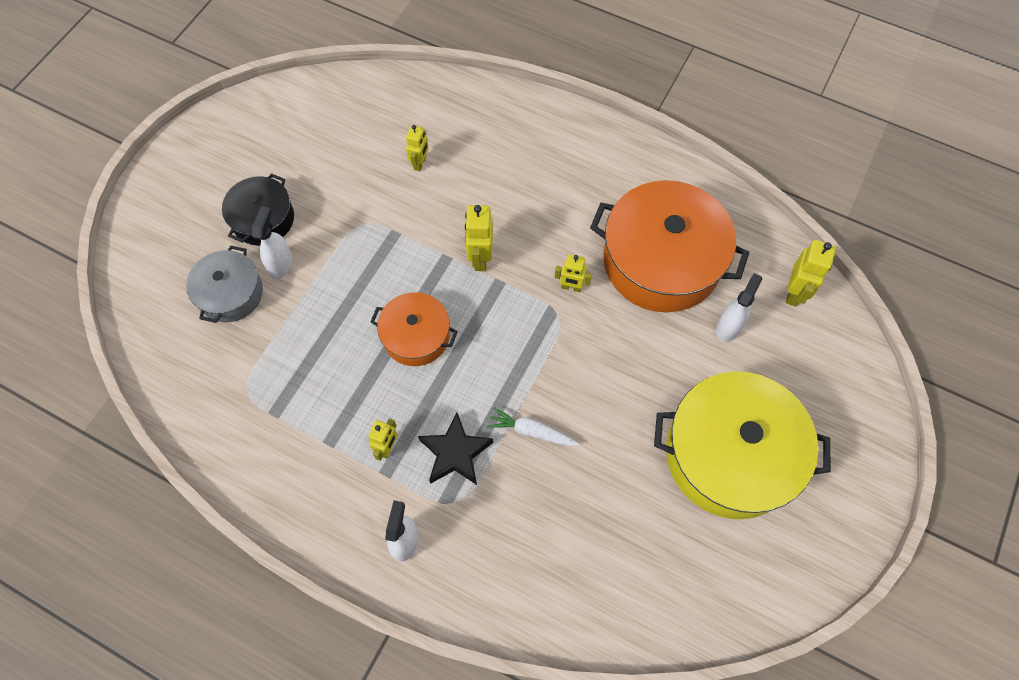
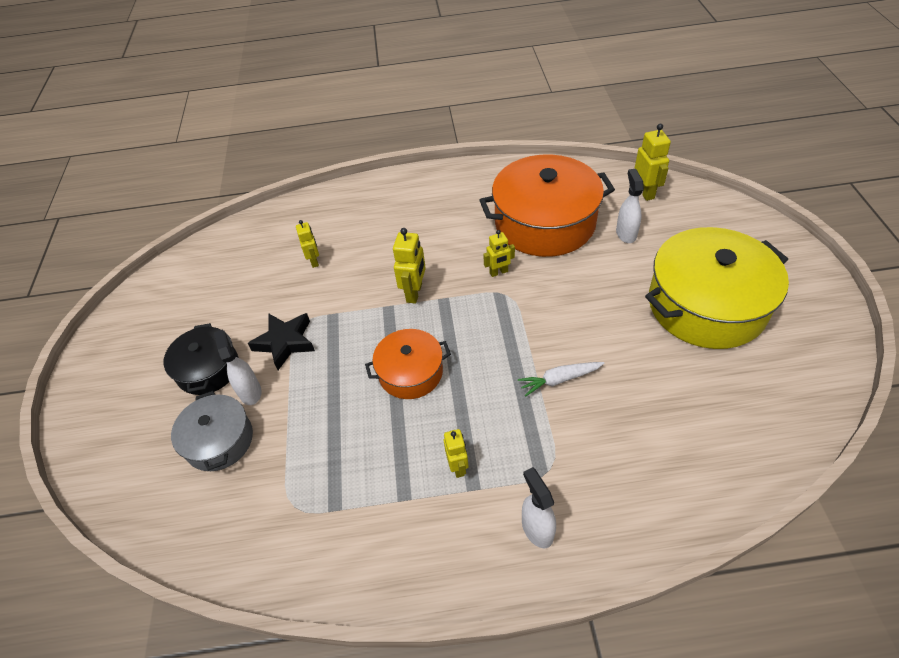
camera: 30 degrees left, 15 degrees down
(455, 453) = (516, 433): black star -> black star (285, 342)
(480, 258) = (414, 293): yellow robot -> yellow robot turned 135 degrees counterclockwise

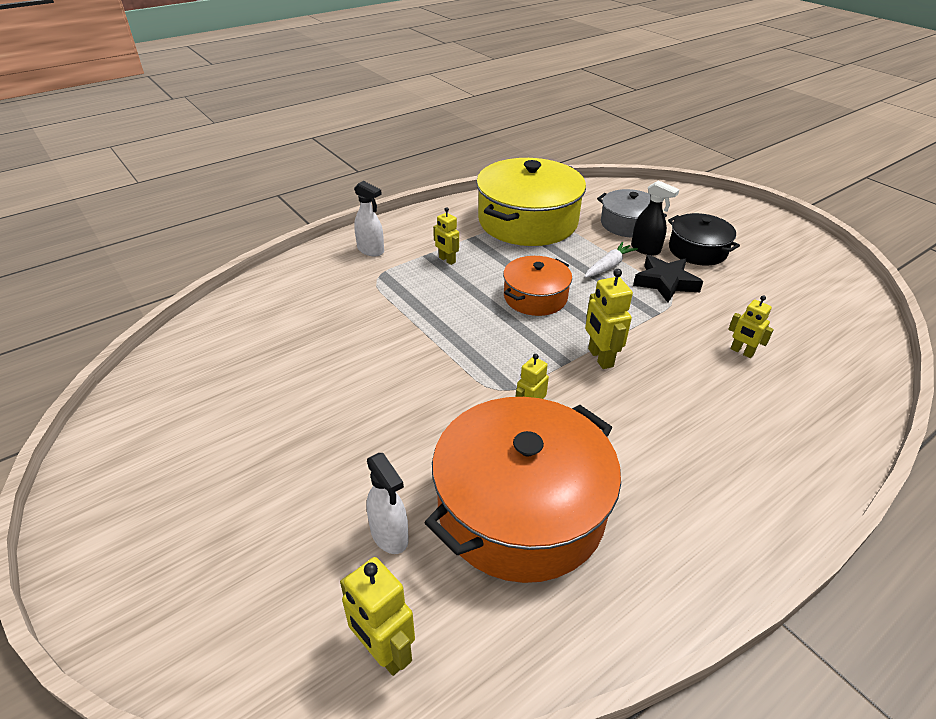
camera: 145 degrees right, 10 degrees down
(250, 391) = (645, 249): white spray bottle -> black spray bottle
(559, 380) = (398, 333): white carrot -> white carrot (608, 266)
(706, 305) = (253, 460): yellow pot -> yellow pot (528, 221)

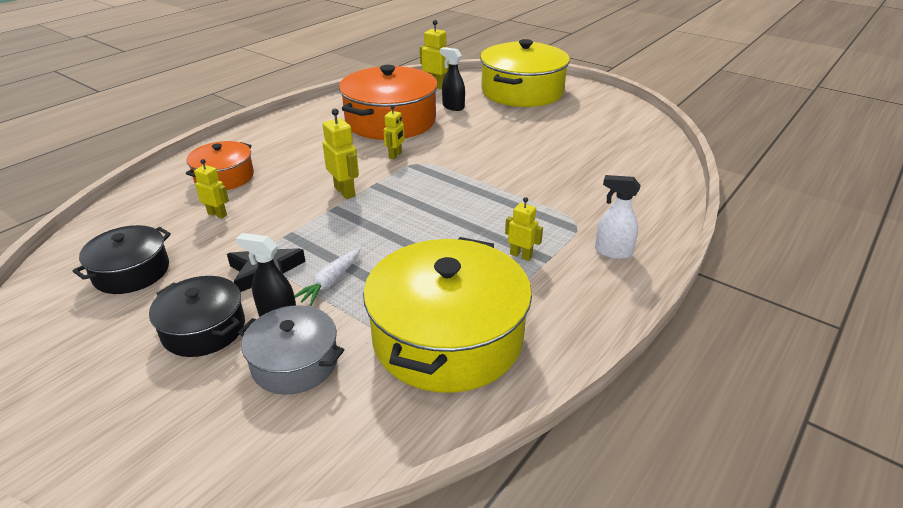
camera: 165 degrees right, 5 degrees down
(217, 568) = (522, 91): none -> yellow pot
(390, 536) = (453, 107): white spray bottle -> black spray bottle
(535, 297) = (410, 231): orange pot -> orange pot (224, 177)
(787, 301) = (131, 272): none -> black pot

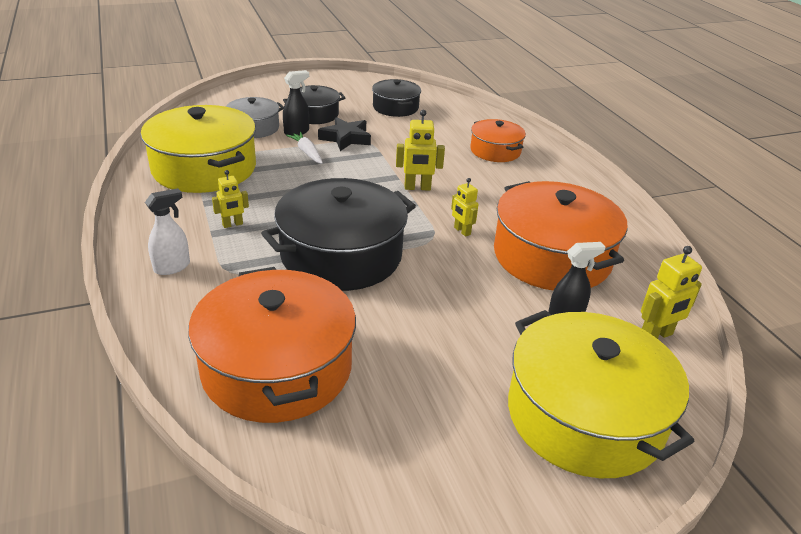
camera: 120 degrees right, 0 degrees up
(217, 214) = (437, 138): yellow robot -> none
(490, 188) = (341, 255): none -> black pot
(621, 166) = (277, 367): none -> orange pot

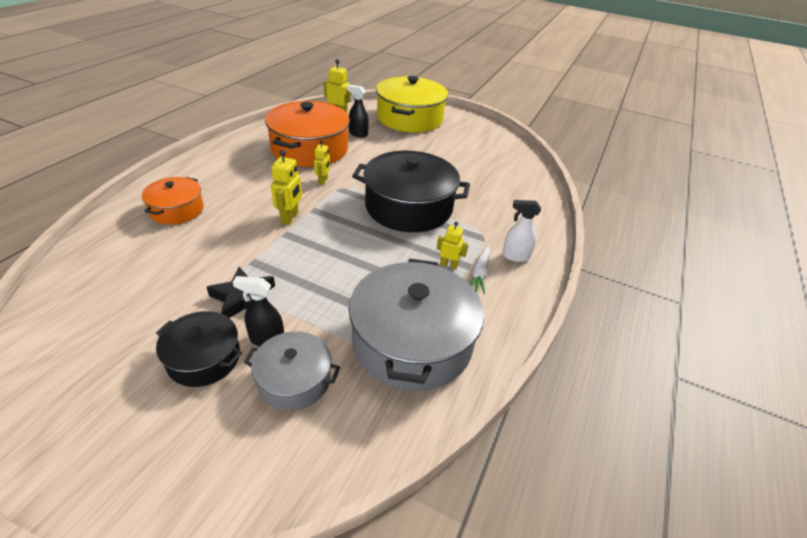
camera: 135 degrees left, 5 degrees up
(204, 168) = (412, 342): yellow pot -> grey pot
(277, 367) = (502, 182): orange pot -> none
(307, 152) = (302, 302): white carrot -> white carrot (479, 273)
(395, 107) = (117, 310): black pot -> none
(417, 188) = (290, 217): yellow robot -> yellow robot turned 60 degrees clockwise

